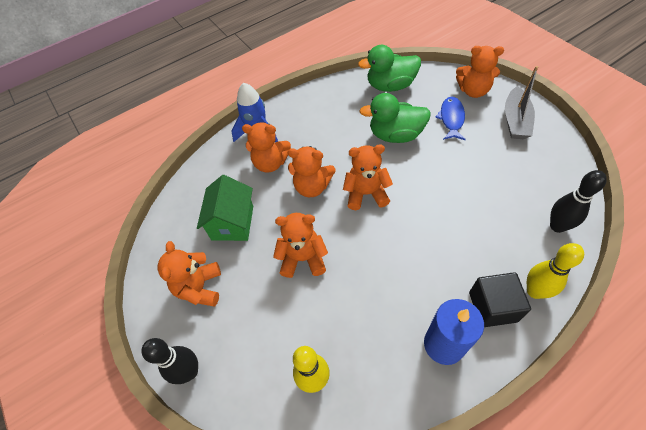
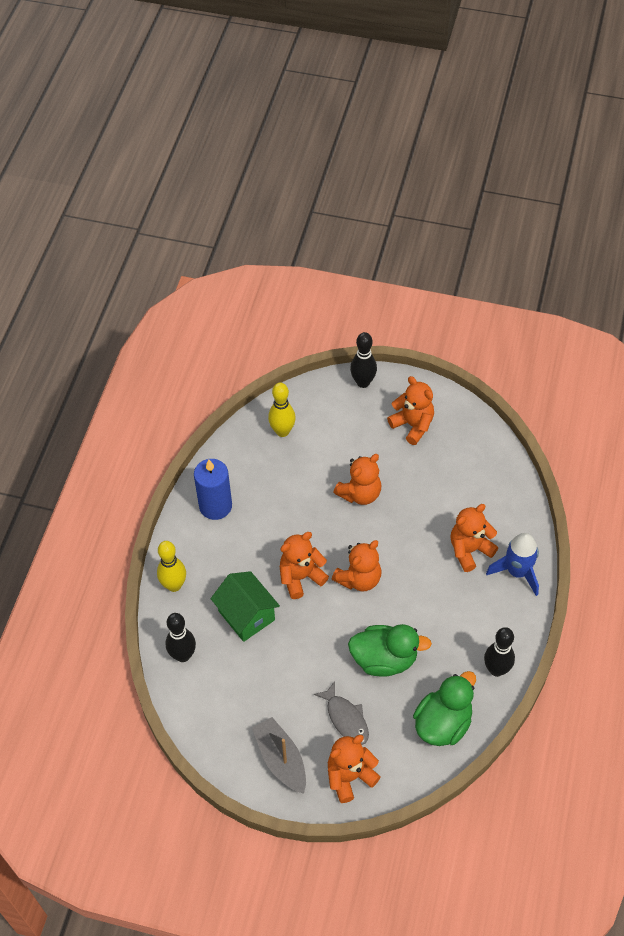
camera: 135 degrees right, 0 degrees up
(232, 223) = (442, 481): green house -> green house (246, 615)
(312, 187) = (410, 554): orange teddy bear -> orange teddy bear (301, 577)
(331, 92) = (496, 669): none -> black bowling pin
(395, 135) = (384, 659): green duck -> green duck turned 45 degrees clockwise
(451, 119) = (346, 718): blue fish -> grey fish
(492, 307) = (197, 553): black cube -> none

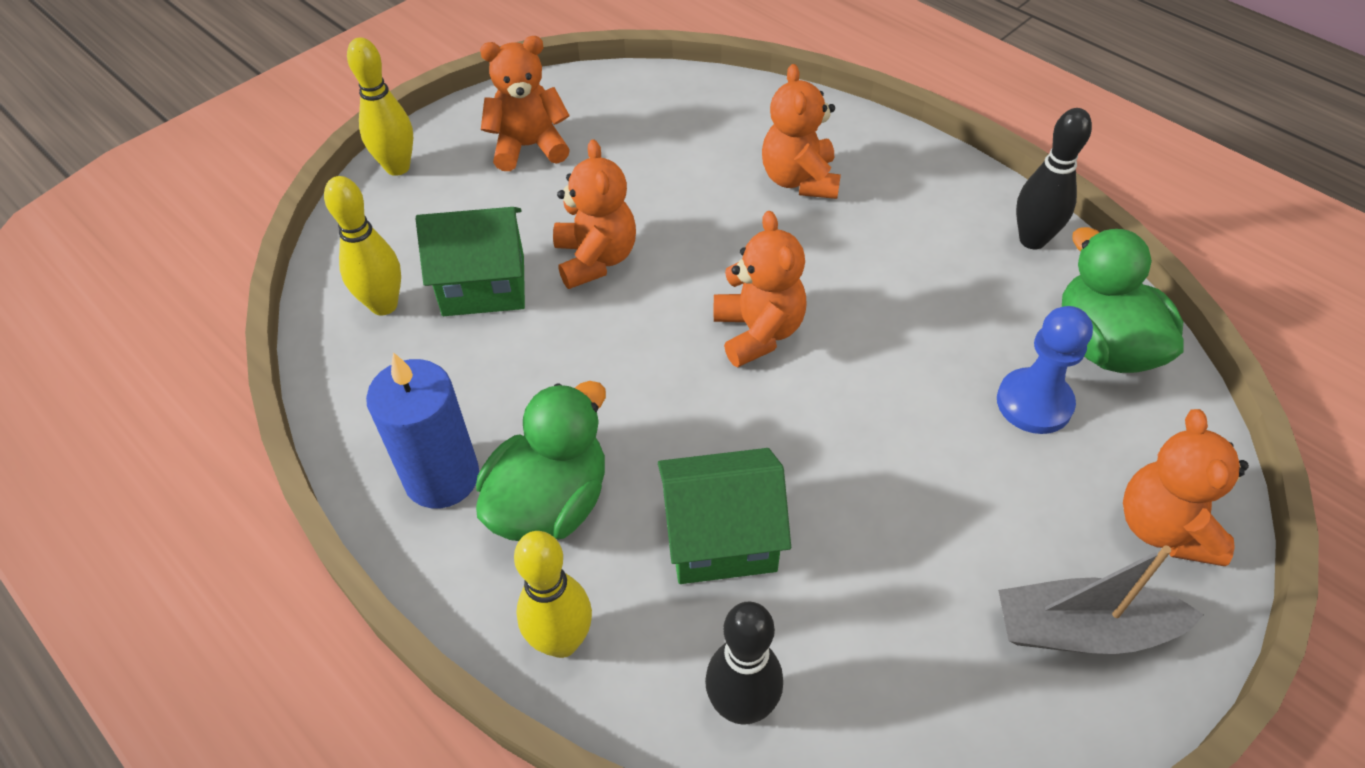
camera: 60 degrees left, 5 degrees down
(301, 577) = (697, 412): orange teddy bear -> none
(316, 460) = (484, 285): none -> green house
(346, 718) = (1034, 478): grey fish -> none
(363, 382) = (397, 167): black bowling pin -> yellow bowling pin
(384, 659) = (939, 368): green duck -> green duck (550, 503)
(388, 705) = (1034, 403): none -> blue pawn
(517, 572) = (873, 148): blue rocket -> none

